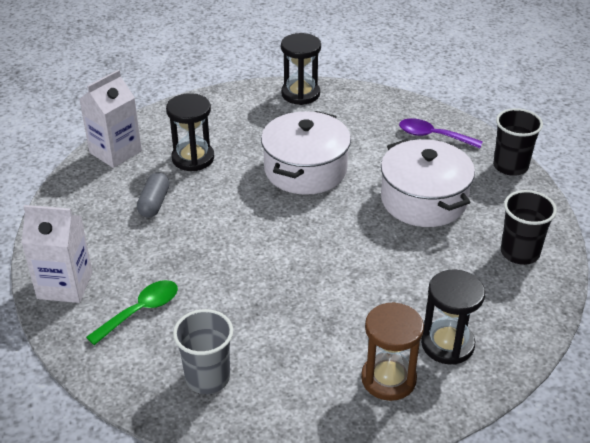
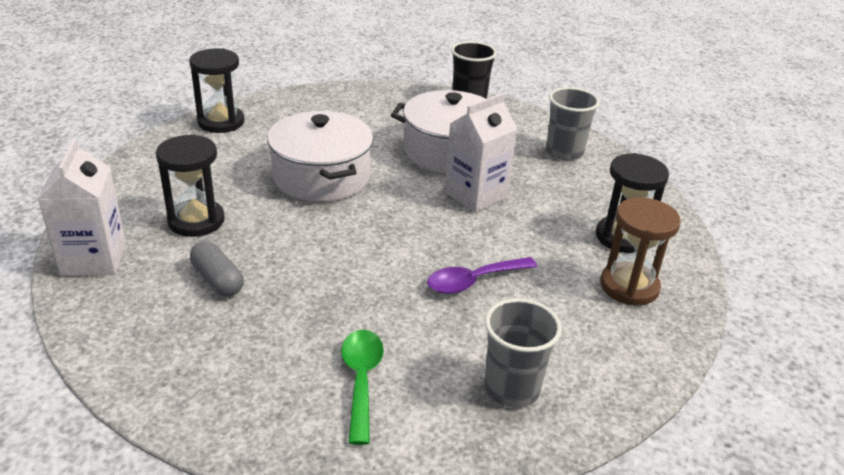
camera: 50 degrees left, 5 degrees down
(65, 285) = (240, 415): white carton -> white carton (475, 195)
(433, 136) = (384, 105): purple spoon -> purple spoon (473, 281)
(519, 253) = (564, 152): black cup -> grey cup

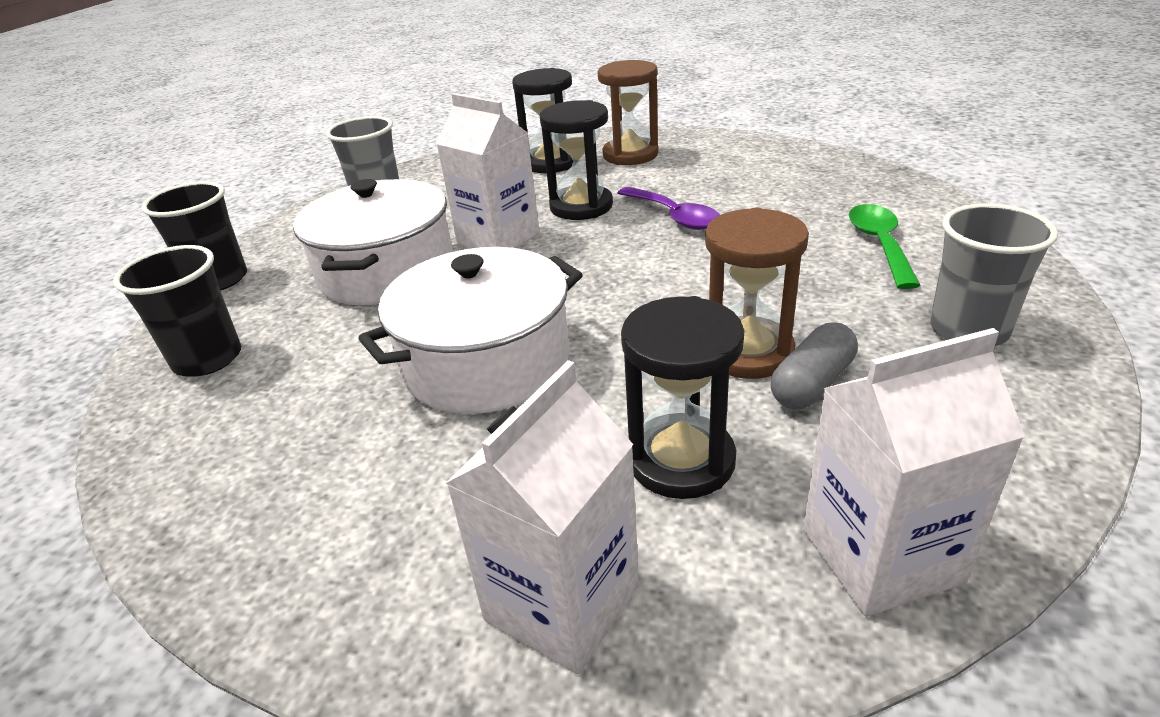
camera: 95 degrees left, 0 degrees up
(147, 178) = (562, 602): none -> white carton
(221, 122) = (271, 566): black hourglass -> black hourglass (581, 206)
(265, 265) = (747, 352): none -> brown hourglass
(361, 380) = (880, 244): green spoon -> green spoon turned 105 degrees clockwise
(381, 103) = (208, 359): none -> black cup
(512, 388) = (812, 182): grey cup -> grey cup (968, 330)

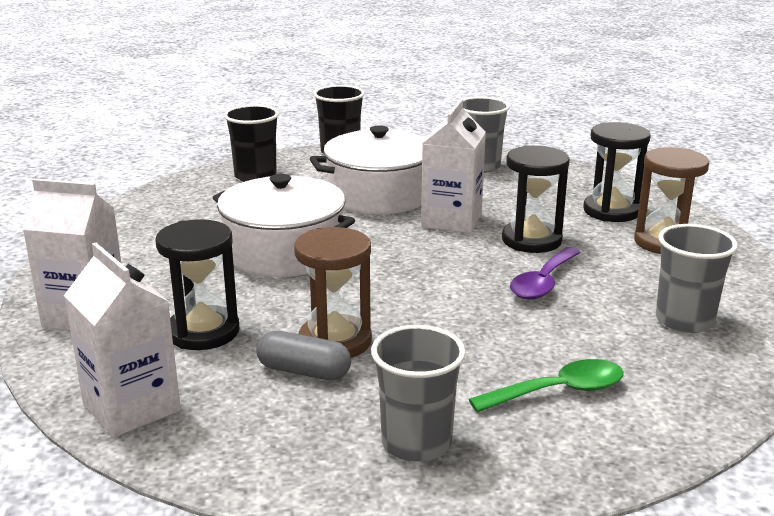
camera: 65 degrees right, 10 degrees down
(773, 174) = (684, 320): none -> grey cup

